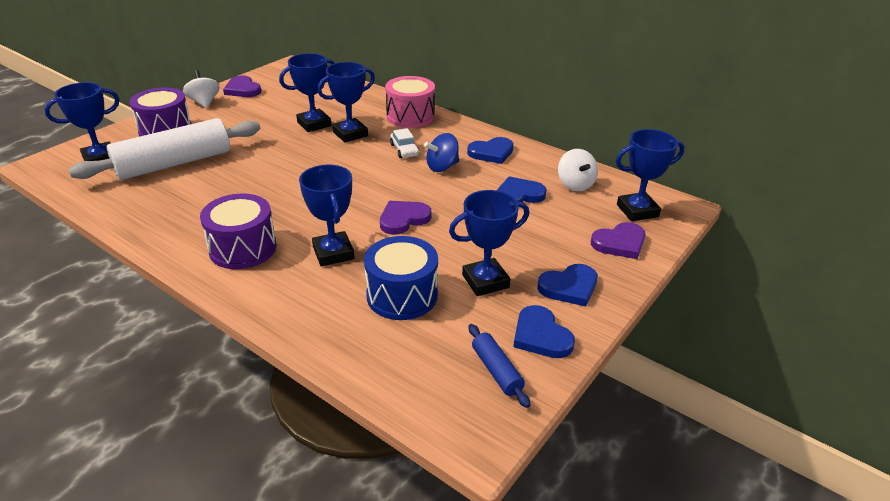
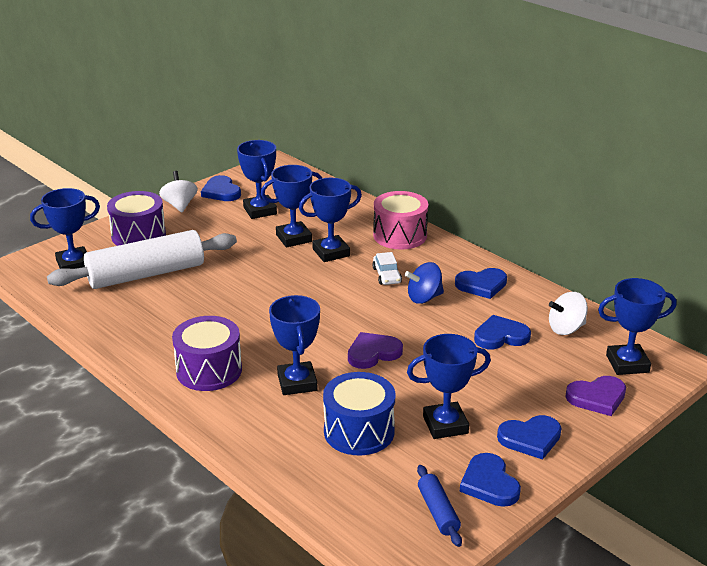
camera: 10 degrees right, 5 degrees down
(242, 89) = (221, 192): purple heart -> blue heart
(280, 103) = (260, 210): none -> blue trophy
(575, 184) = (566, 328): white spinning top -> white spinning top turned 75 degrees clockwise

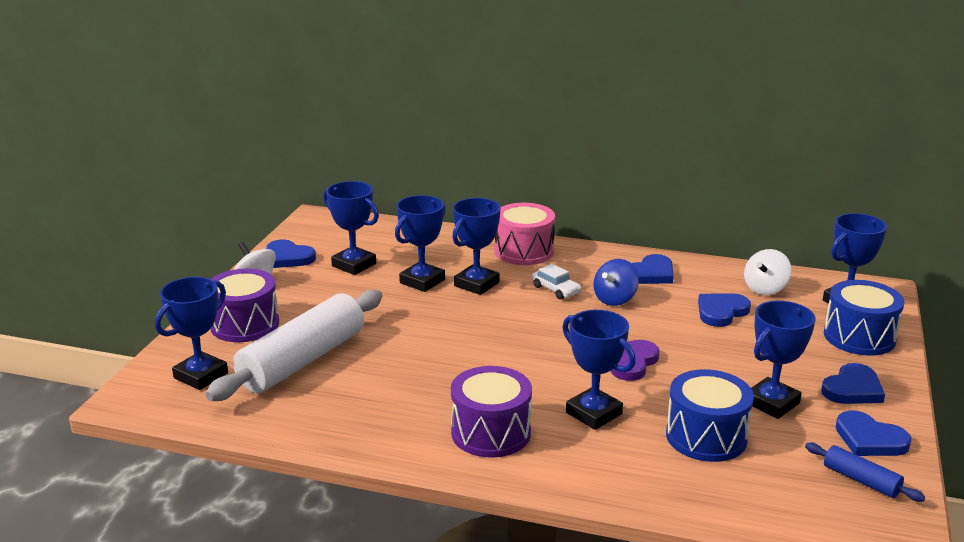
camera: 30 degrees left, 5 degrees down
(597, 397) = (859, 337): purple heart -> blue drum

